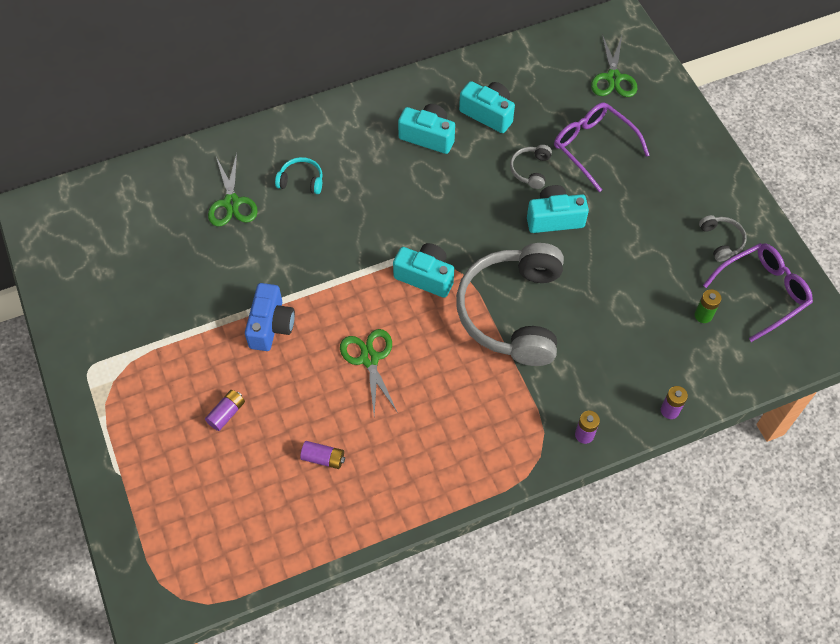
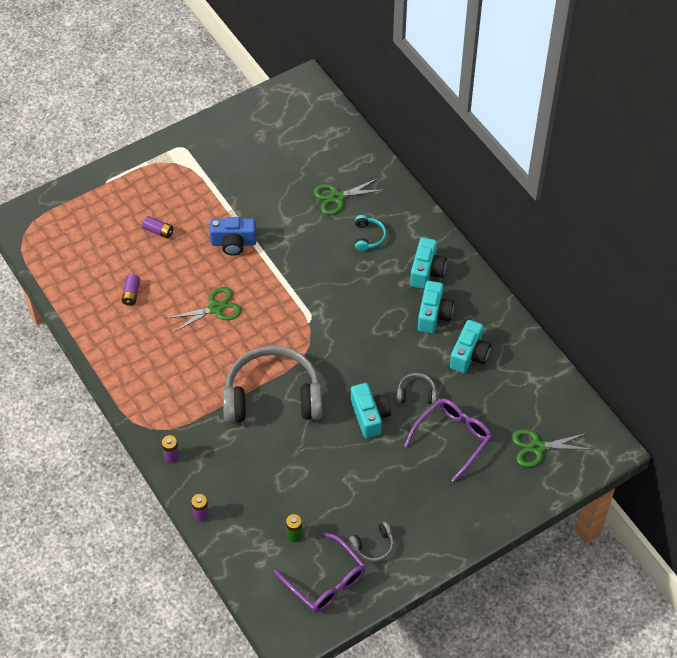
camera: 80 degrees right, 5 degrees down
(425, 276) = (295, 333): turquoise camera -> turquoise camera (426, 271)

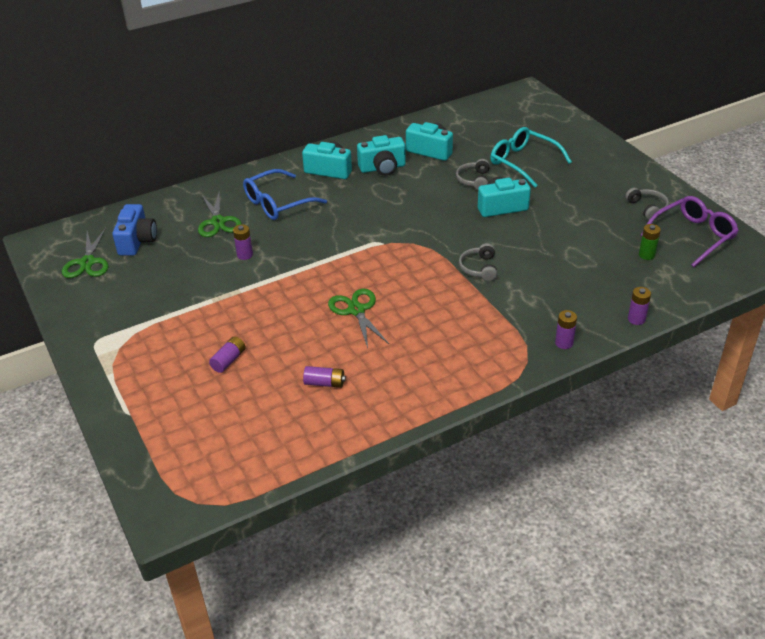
camera: 85 degrees left, 15 degrees down
(233, 243) = (263, 297): blue camera -> blue camera (137, 241)
(273, 396) = (479, 268): grey headphones -> grey headphones, size x0.40
(289, 223) = (245, 255): none -> purple battery
(368, 237) = (277, 203): turquoise headphones -> blue glasses
(433, 315) = (382, 168): turquoise camera -> turquoise camera turned 150 degrees clockwise
(452, 438) = (523, 162): purple glasses -> turquoise glasses
(537, 447) = (529, 122): green scissors -> green scissors (87, 262)

